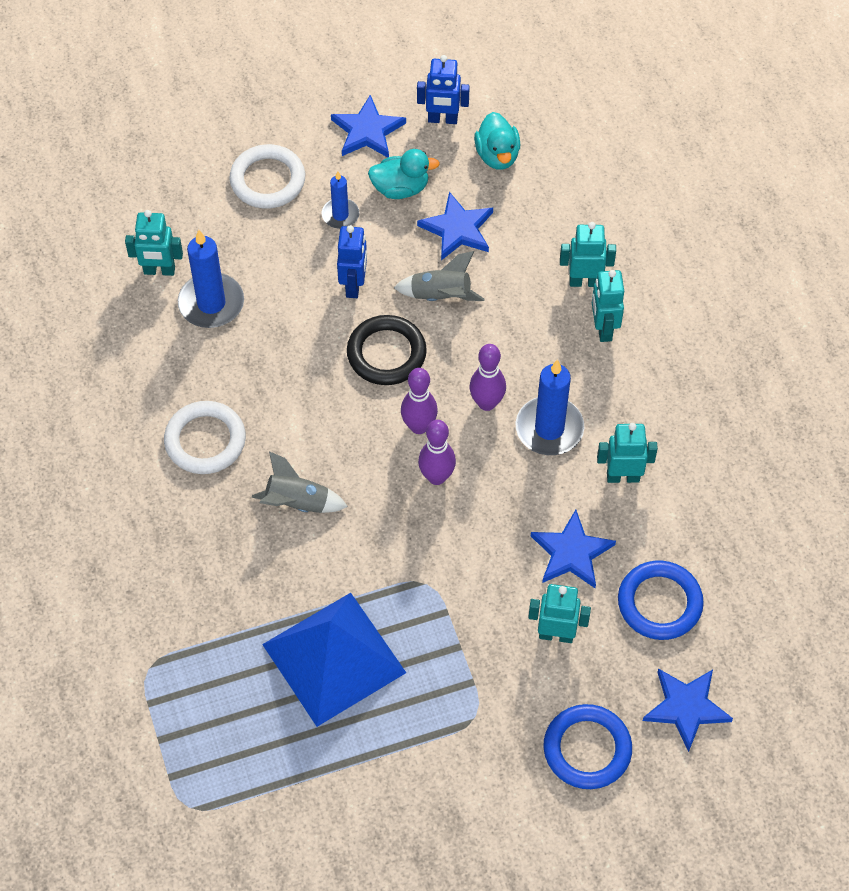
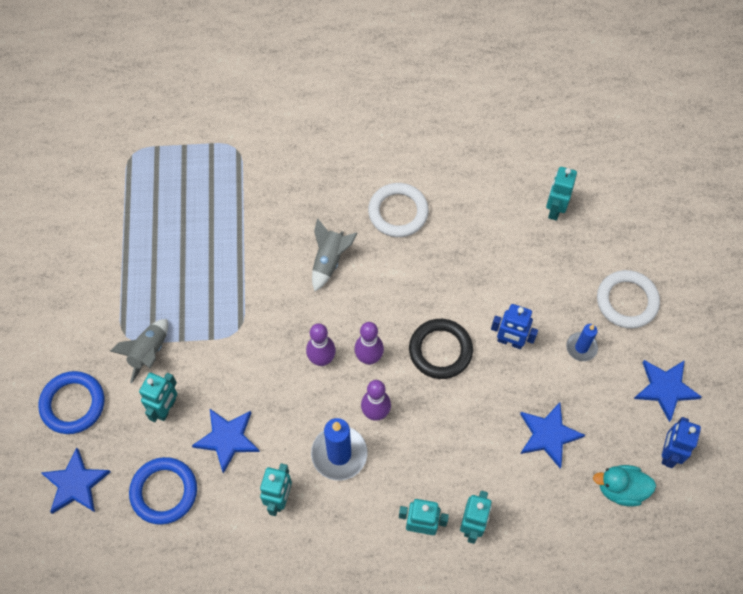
camera: 105 degrees right, 5 degrees up
(211, 303) = (516, 238): blue candle -> none
(333, 658) = (202, 257): blue pyramid -> none
(400, 188) = (600, 400): turquoise duck -> none
(441, 296) = (485, 404): grey rocket -> grey rocket (149, 353)

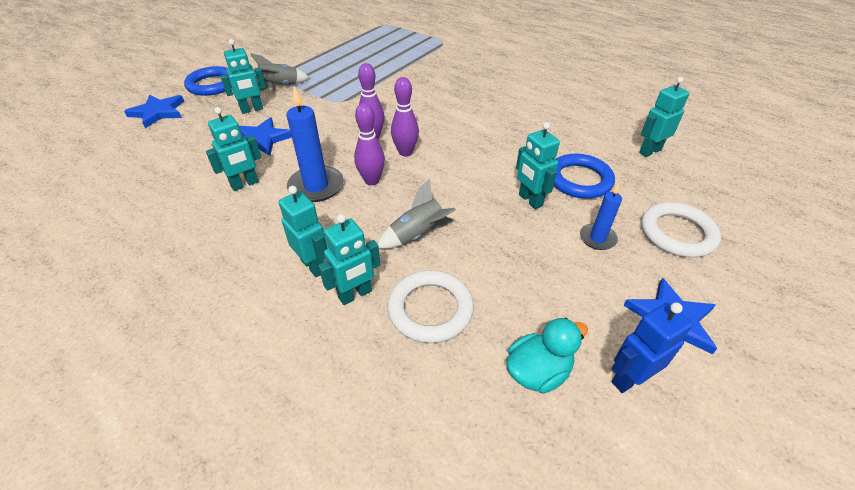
camera: 40 degrees right, 20 degrees down
(164, 492) = (190, 141): blue ring -> blue ring (579, 180)
(329, 261) = (439, 100): grey rocket -> grey rocket (418, 235)
(398, 212) = (514, 101): white ring -> white ring (430, 309)
(440, 350) = (464, 175): black ring -> none
(510, 341) = (530, 200): blue robot -> turquoise robot
(548, 435) = (501, 278): blue star -> none
(620, 489) = (537, 371): turquoise duck -> turquoise duck turned 105 degrees clockwise

